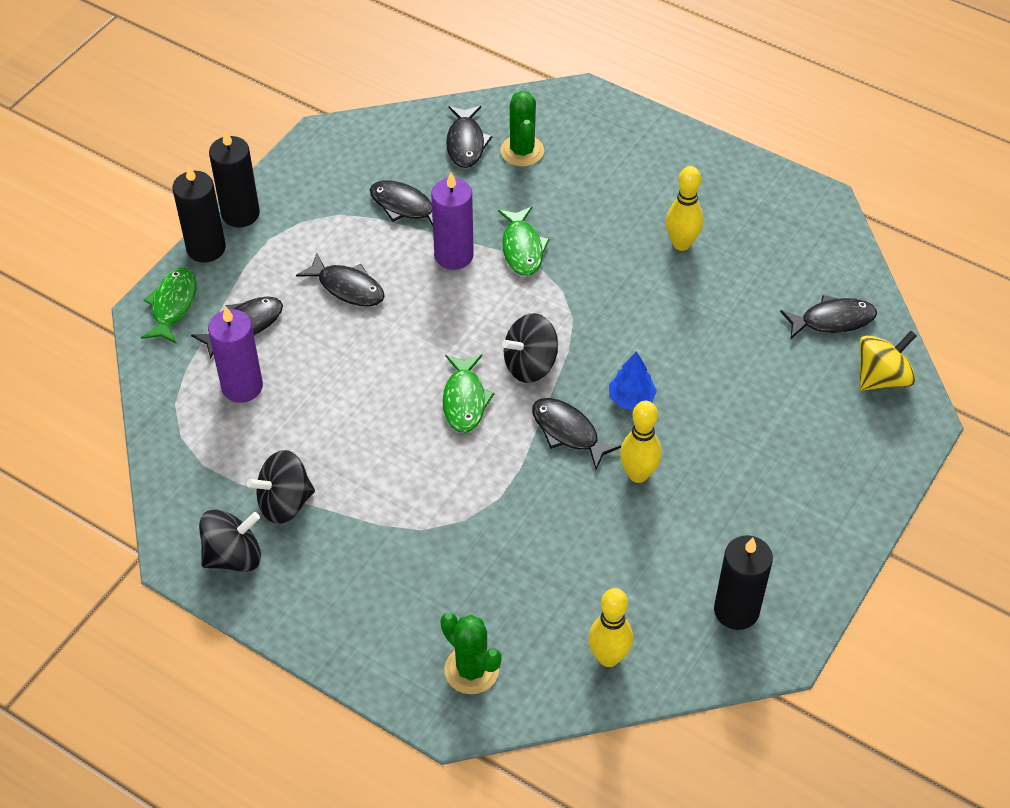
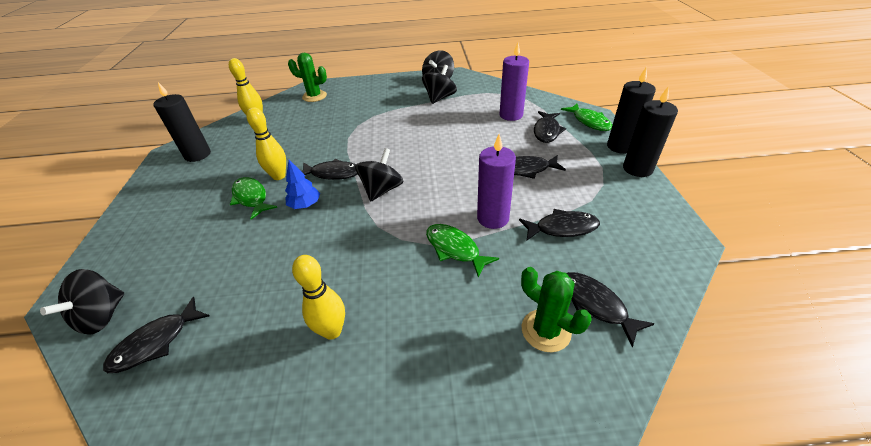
camera: 145 degrees right, 10 degrees down
(464, 400) = (402, 159): green fish -> green fish (251, 198)
(882, 378) = (102, 316): yellow spinning top -> black spinning top

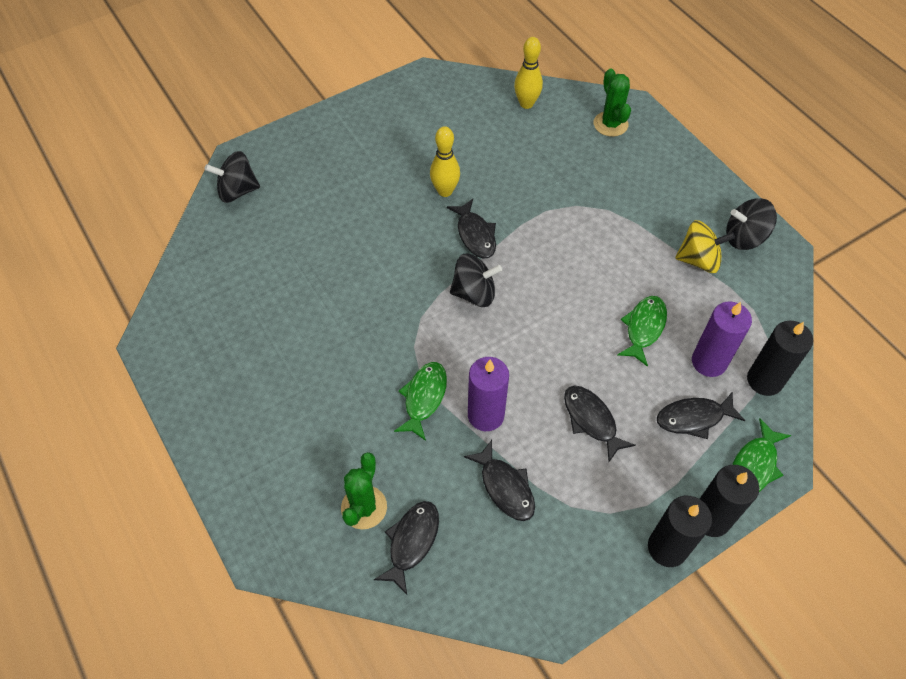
camera: 60 degrees right, 15 degrees up
(156, 342) = (233, 242): black fish -> none
(198, 155) = (437, 100): black candle -> black candle (764, 380)
(251, 198) = (402, 191): green fish -> green fish (644, 328)
(305, 205) = (417, 241): blue tree -> none
(332, 331) = (292, 348): yellow bowling pin -> none
(439, 98) = (698, 260): black spinning top -> yellow spinning top

